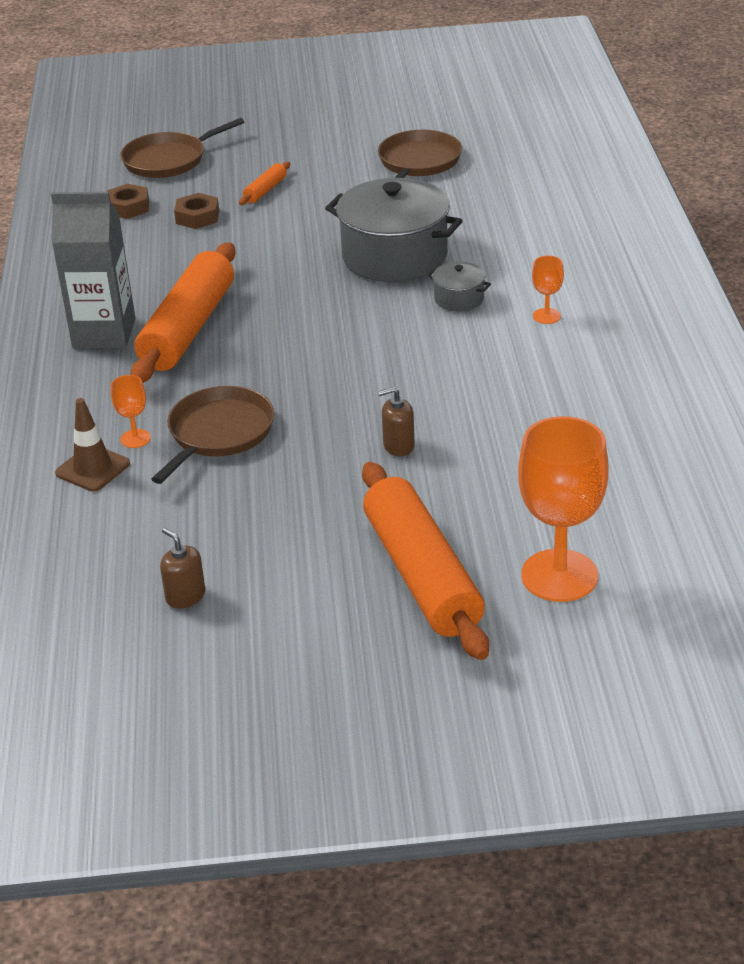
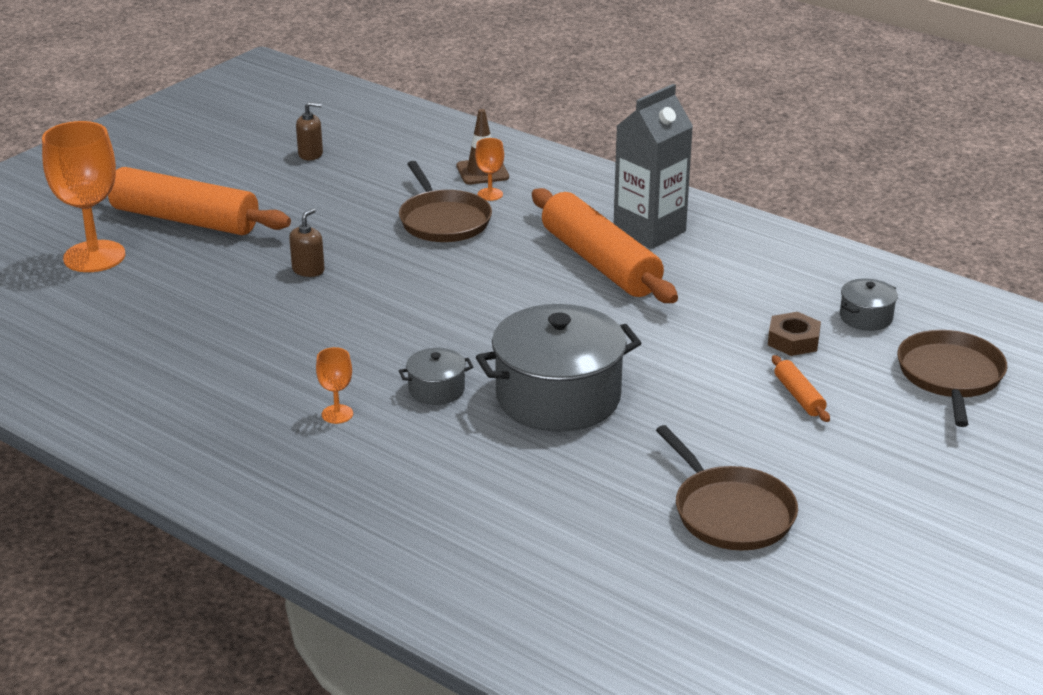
camera: 130 degrees right, 5 degrees down
(128, 207) = (866, 317): brown nut -> grey pot

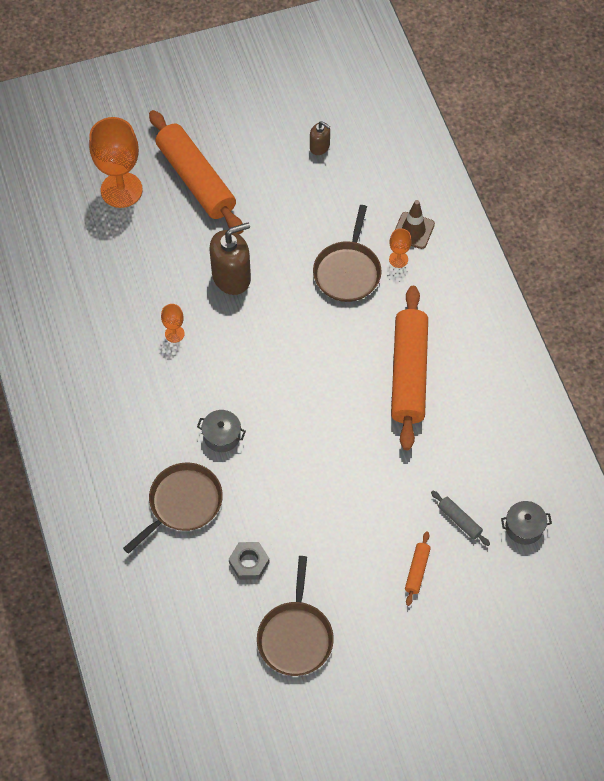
camera: 35 degrees right, 30 degrees up
(308, 270) = (231, 277): brown soap dispenser -> brown soap dispenser, size x1.91
(337, 414) = (155, 424): orange goblet -> orange goblet (174, 334)
(558, 397) = (282, 484): grey pot -> none
(595, 476) = (249, 563): none -> grey nut
(649, 231) = (466, 359): grey carton -> none
(793, 340) = (459, 520): brown nut -> grey rolling pin
(950, 376) = (523, 611): brown pan -> brown pan (182, 503)

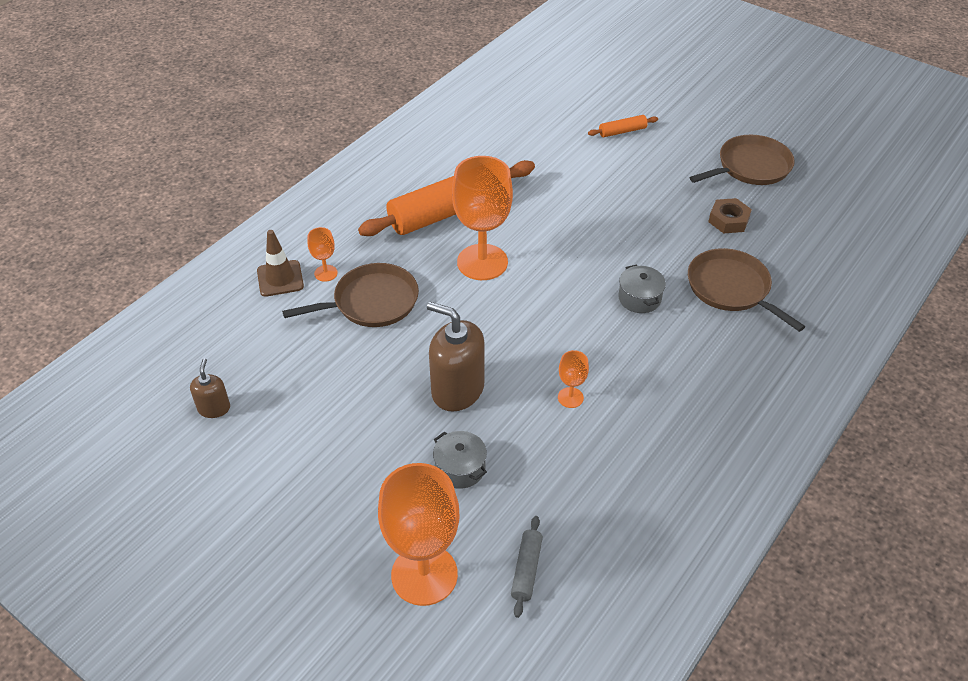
camera: 125 degrees left, 15 degrees down
(182, 503) = (731, 288): brown pan -> brown pan turned 45 degrees clockwise
(196, 179) = (348, 502): orange rolling pin -> none
(249, 563) = (728, 220): grey nut -> brown nut
(335, 360) = (482, 262): none -> orange goblet
(459, 520) = (556, 128): grey rolling pin -> grey rolling pin (526, 569)
(524, 527) = (526, 97): grey pot -> grey pot (460, 468)

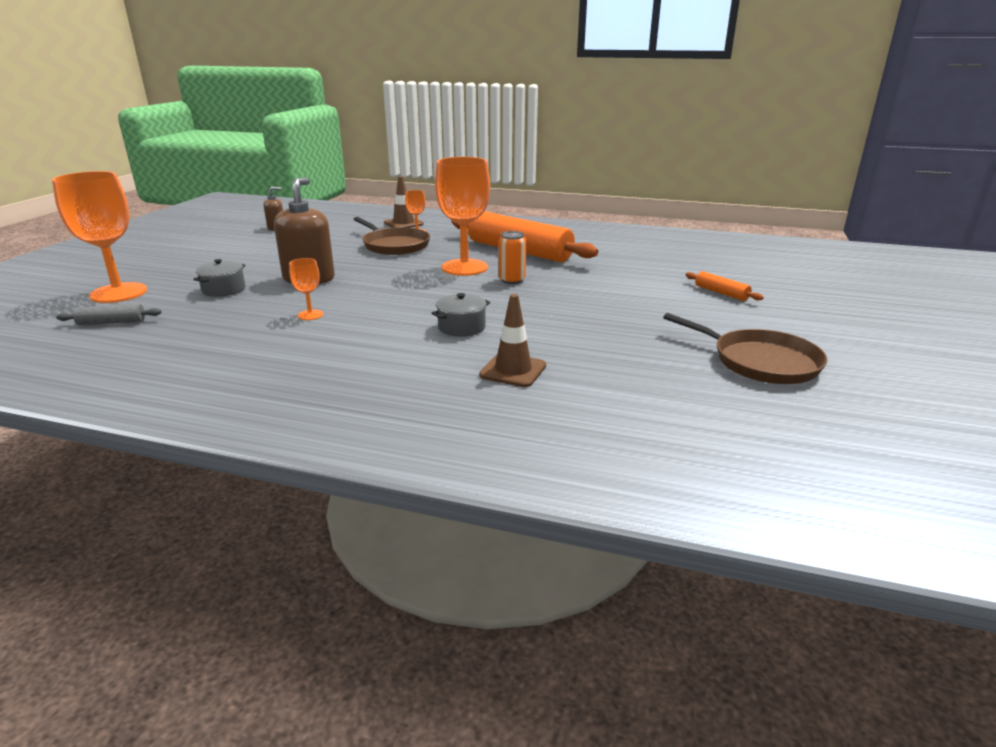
camera: 70 degrees right, 20 degrees down
(536, 239) = (512, 280): none -> orange can
(728, 220) = (636, 358): brown nut -> none
(731, 288) = (513, 370): brown pan -> brown traffic cone

